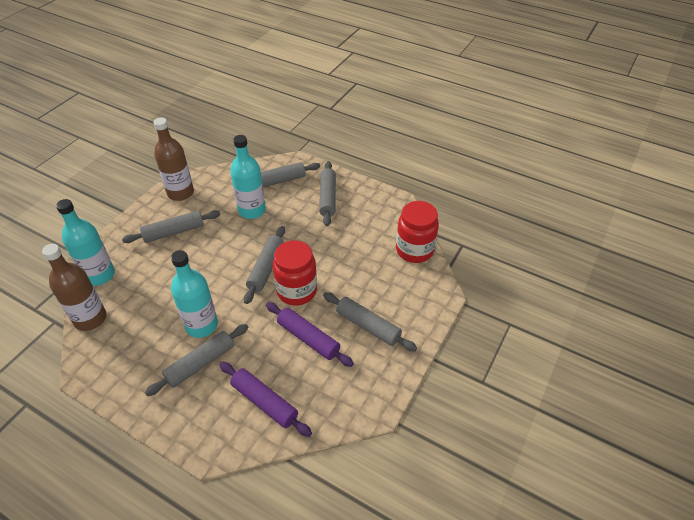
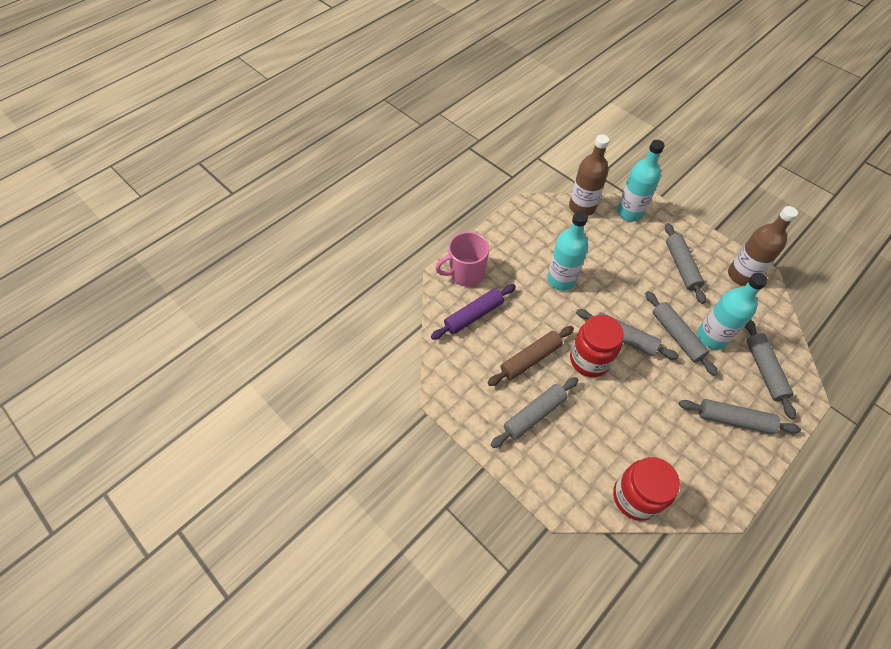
camera: 105 degrees right, 10 degrees up
(200, 363) = (521, 276): grey rolling pin -> grey rolling pin (676, 336)
(203, 424) = (466, 273): none -> pink mug
(308, 338) = (530, 359): purple rolling pin -> brown rolling pin

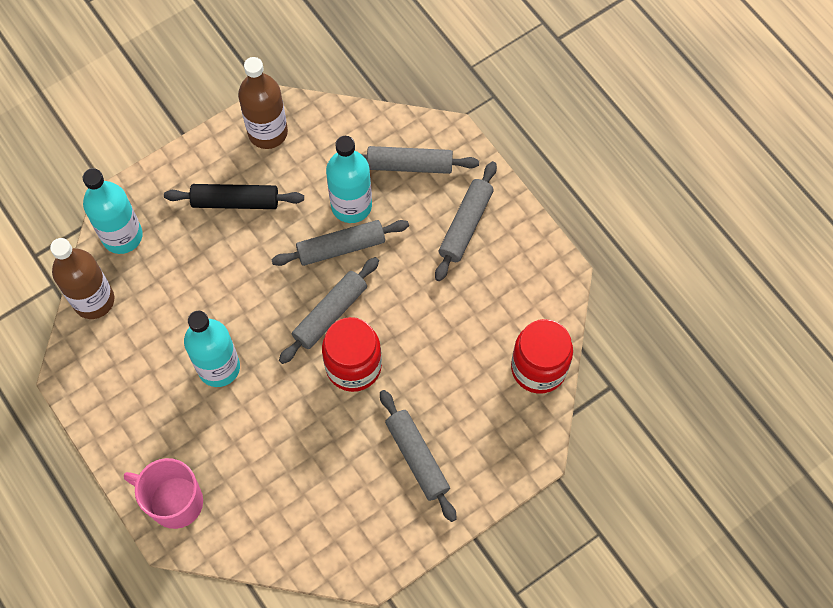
camera: 80 degrees left, 10 degrees up
(466, 273) = (174, 501): pink mug -> pink mug turned 120 degrees clockwise
(473, 315) = (250, 505): purple rolling pin -> none
(530, 359) = (336, 443): brown rolling pin -> none
(681, 266) = (235, 201): grey rolling pin -> black rolling pin

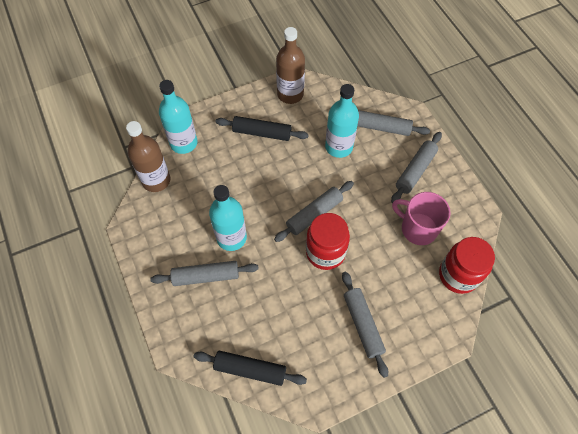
camera: 10 degrees right, 5 degrees down
(174, 501) = (183, 326): pink mug -> pink mug (418, 228)
(275, 543) = (250, 369): none -> black rolling pin
(341, 247) = (328, 172): grey rolling pin -> grey rolling pin (206, 276)

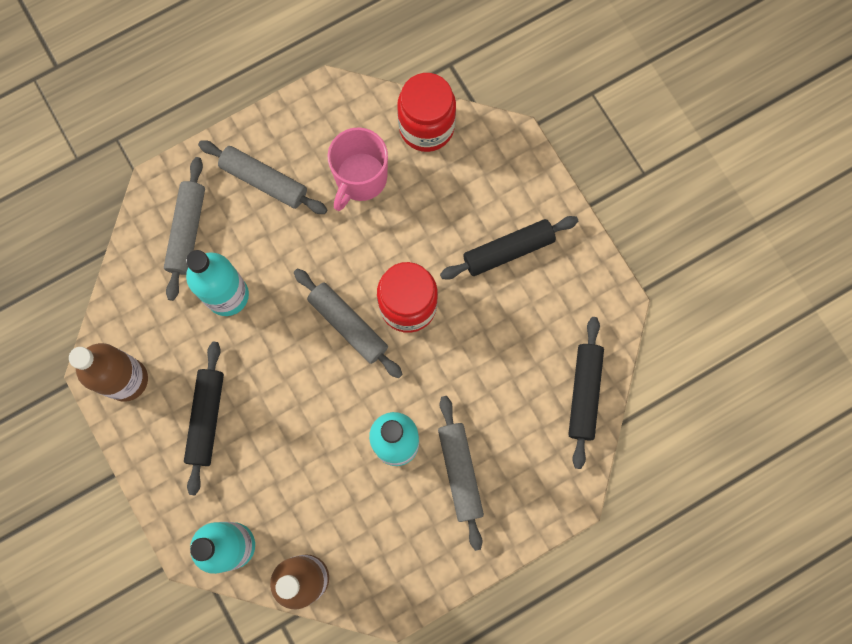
camera: 95 degrees left, 15 degrees up
(363, 325) = (508, 250): grey rolling pin -> black rolling pin

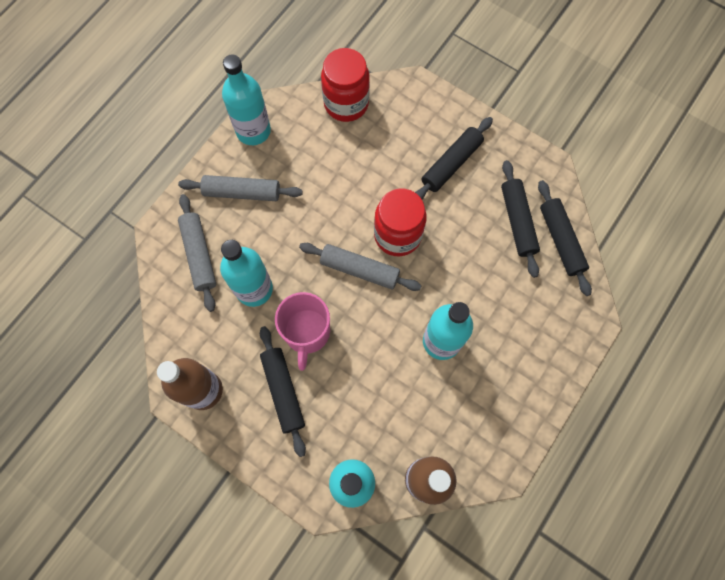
camera: 25 degrees left, 5 degrees down
(309, 114) = (253, 131): none -> turquoise bottle
(360, 178) = (315, 160): pink mug -> pink mug (307, 333)
(460, 472) = (501, 340): grey rolling pin -> none
(547, 350) = (517, 221): none -> black rolling pin

